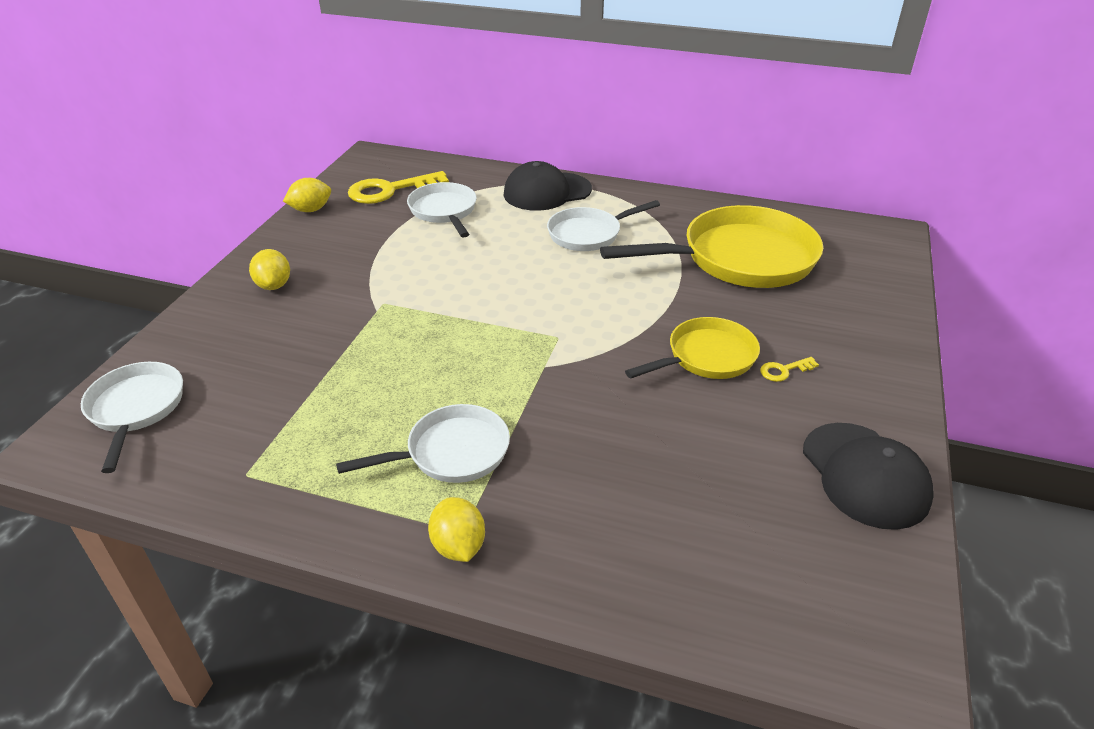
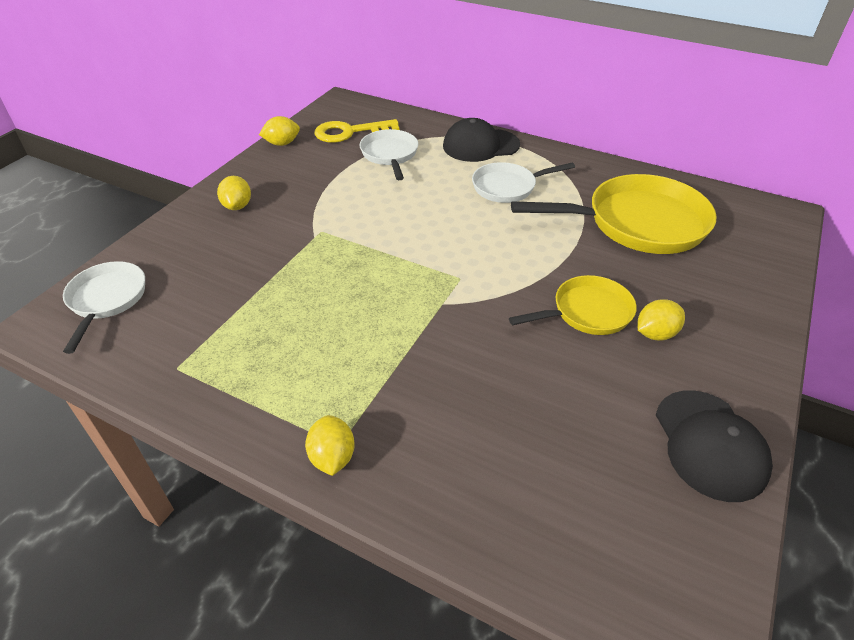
camera: 10 degrees right, 5 degrees up
(451, 452) = (346, 372): white pan -> none
(784, 370) = (655, 334): yellow key -> yellow lemon

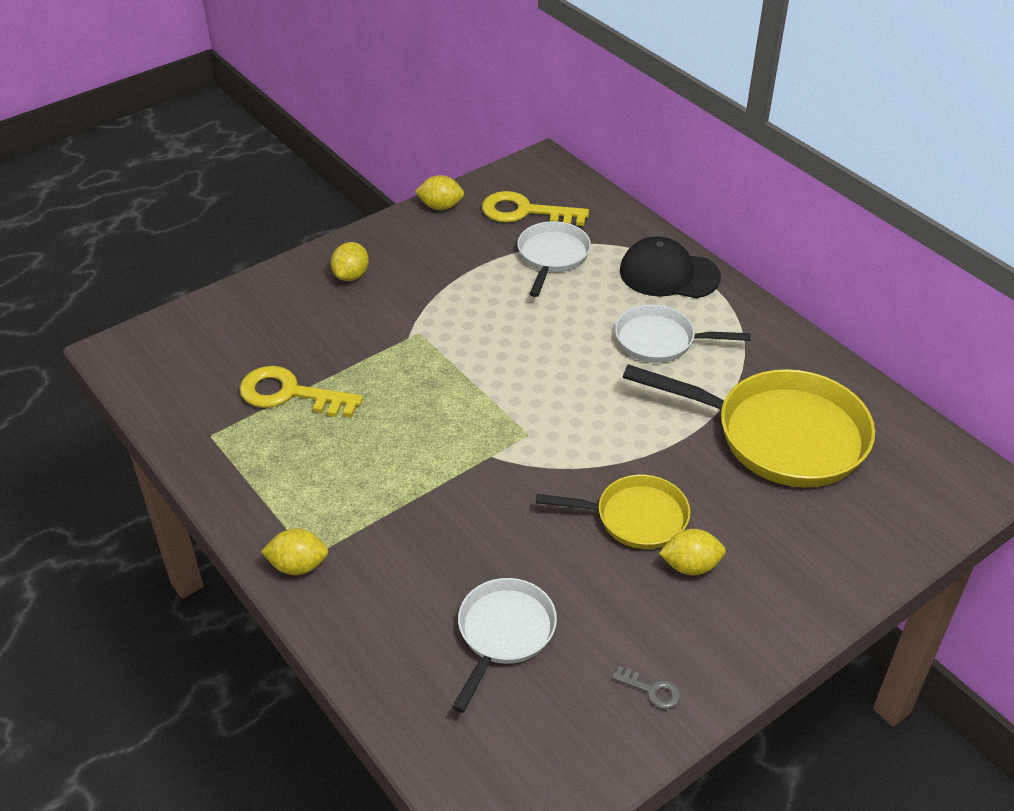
camera: 25 degrees right, 0 degrees up
(107, 300) = (181, 345): white pan -> white pan (504, 633)
(236, 309) = (290, 394): none -> yellow key
(332, 457) = (298, 566): yellow lemon -> yellow lemon turned 75 degrees clockwise
(710, 444) = (651, 690): black cap -> grey key

